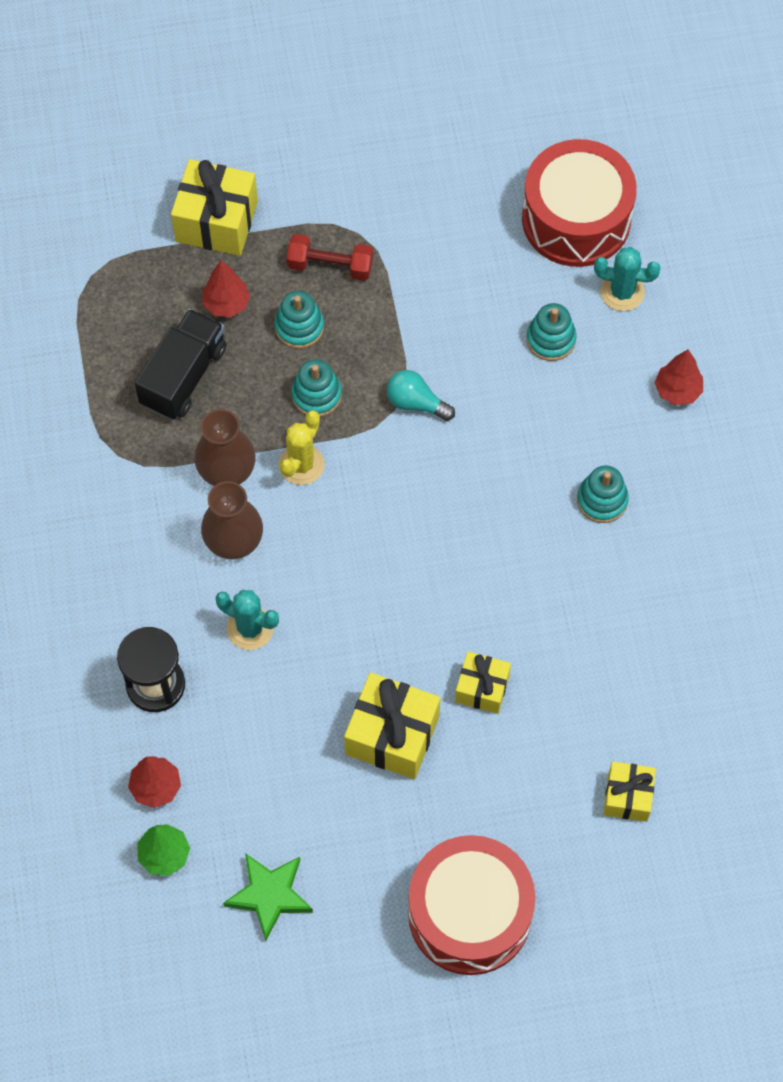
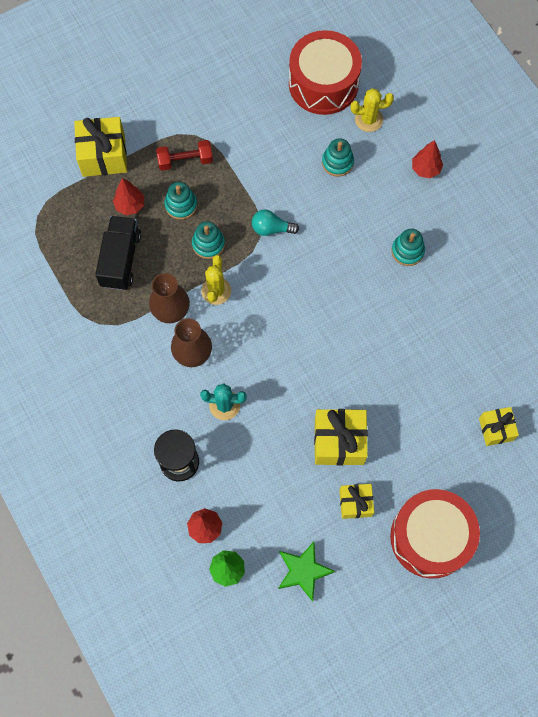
camera: 20 degrees left, 5 degrees up
(482, 688) = (382, 393): yellow gift -> yellow gift (355, 503)
(622, 292) = (368, 119): turquoise cactus -> yellow cactus

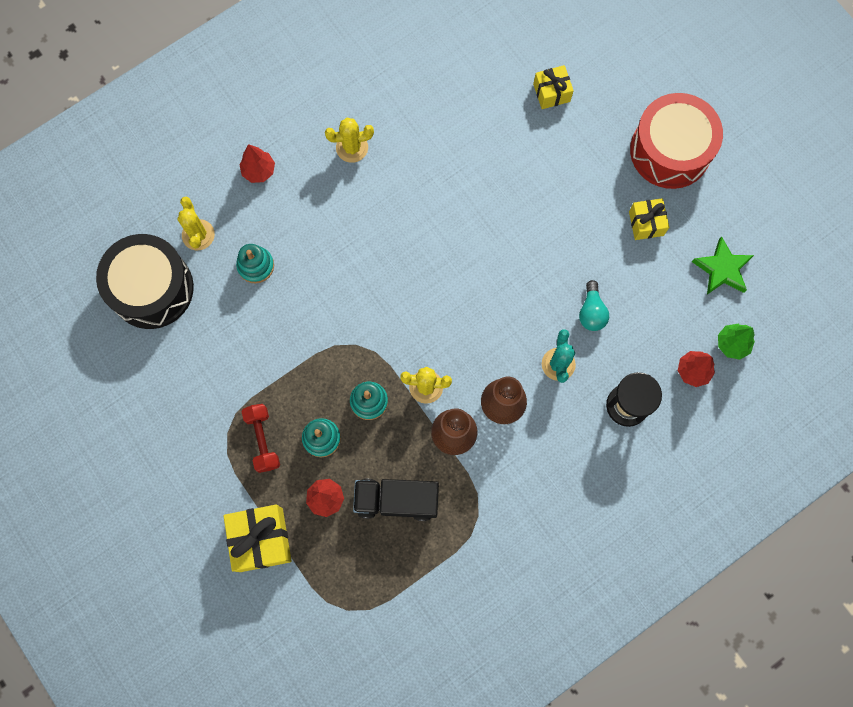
camera: 95 degrees left, 5 degrees up
(271, 228) = (344, 332): turquoise light bulb -> turquoise light bulb (591, 312)
(323, 84) = (152, 288): red drum -> black drum
(339, 441) = (584, 243): yellow gift -> none
(407, 251) = (361, 185): turquoise stacking toy -> none
(444, 246) = (352, 148): none -> yellow cactus

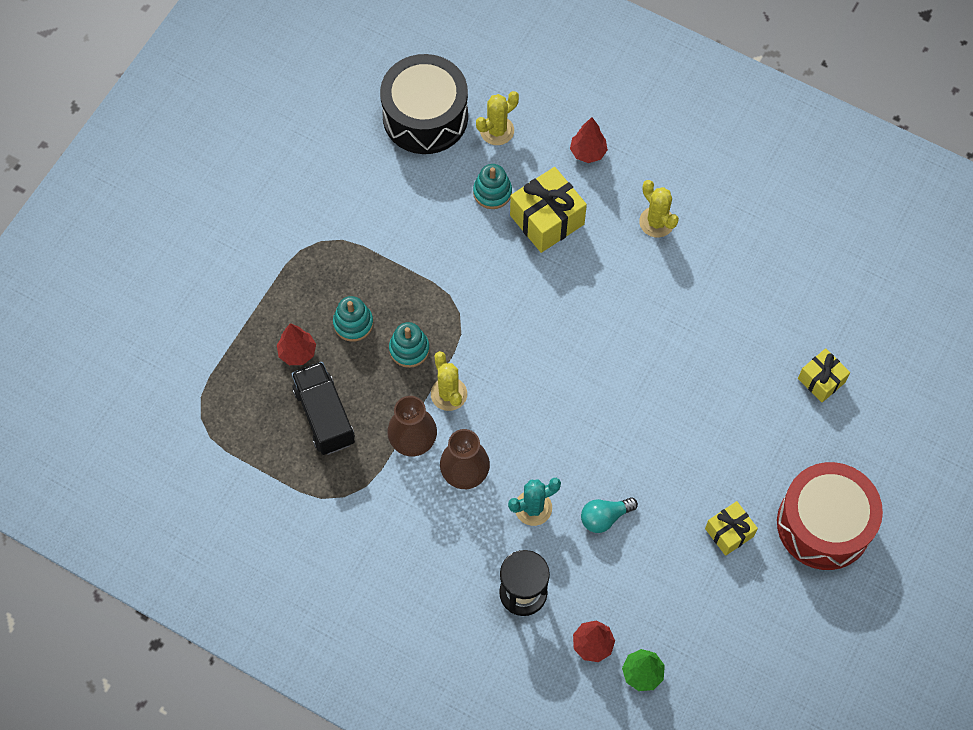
camera: 65 degrees right, 10 degrees down
(261, 539) = (233, 314): yellow gift -> yellow gift (547, 220)
(263, 440) = (327, 274): red dumbbell -> none
(722, 269) = (720, 630): green star -> none

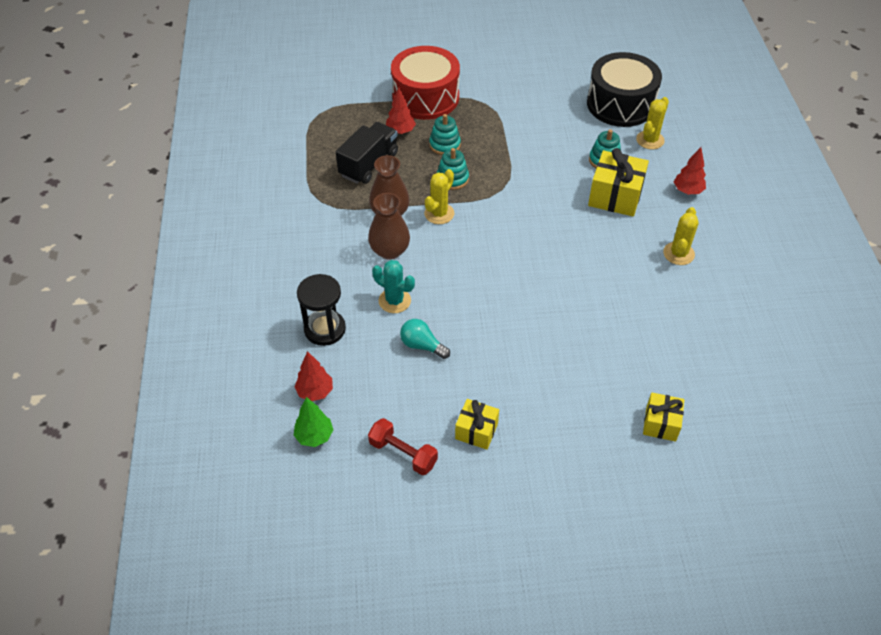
camera: 55 degrees right, 15 degrees down
(497, 130) = (650, 140): yellow cactus -> yellow cactus turned 75 degrees counterclockwise
(711, 608) = (403, 453): none -> red dumbbell
(824, 524) = (540, 494): red drum -> red drum (425, 97)

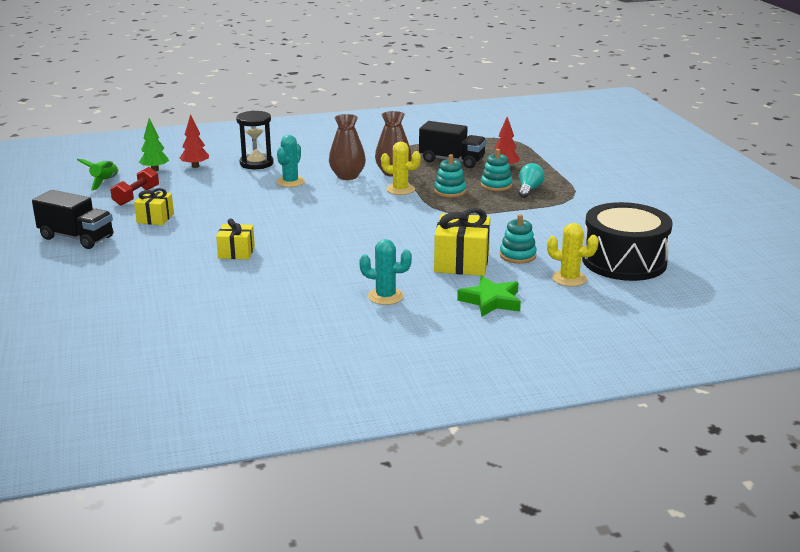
camera: 80 degrees right, 25 degrees down
(343, 493) = (104, 182): none -> green rocket
(422, 345) = (243, 194): turquoise light bulb -> turquoise light bulb (529, 189)
(425, 97) = (561, 173): red drum -> none
(521, 510) = (76, 238): none -> black truck
(661, 424) = (157, 290): yellow gift -> yellow gift (236, 252)
(678, 254) = (385, 296): yellow cactus -> turquoise cactus
(687, 191) = (491, 301): red tree -> green star

